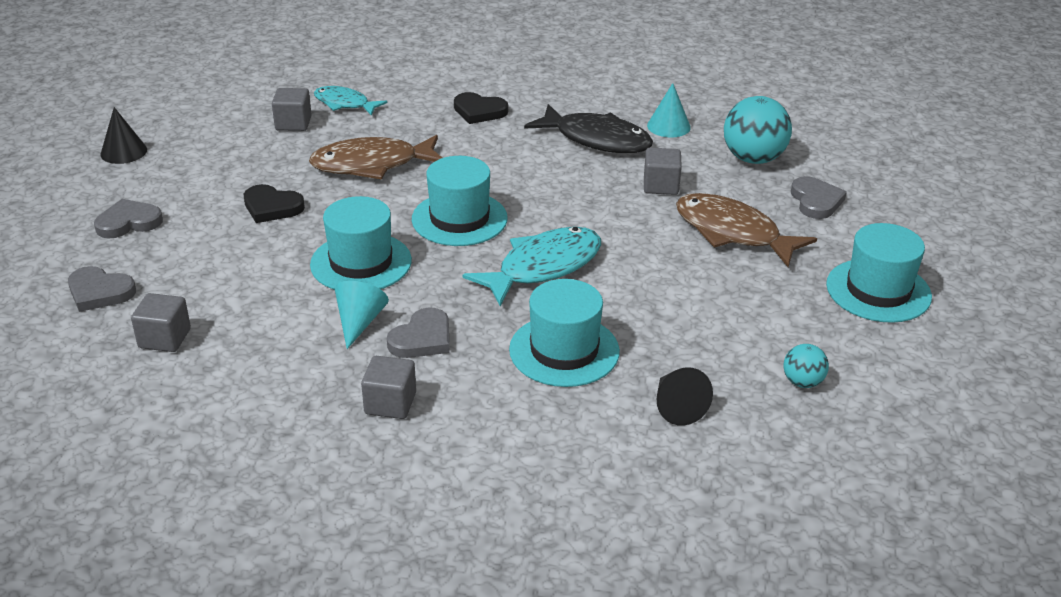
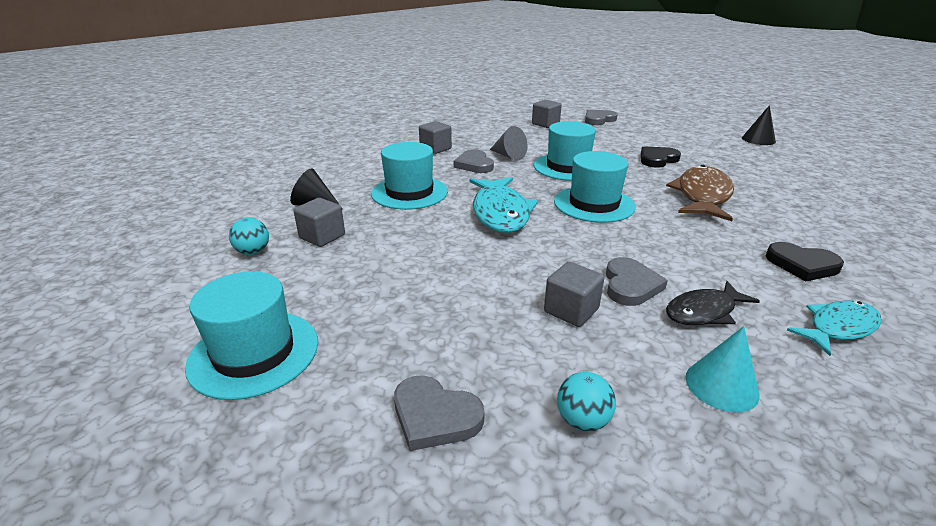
camera: 125 degrees right, 5 degrees down
(128, 222) = (664, 131): grey heart -> grey heart (630, 285)
(293, 123) = (791, 186): grey cube -> grey cube (322, 236)
(344, 104) = (830, 210): turquoise fish -> turquoise fish (838, 327)
(359, 322) = (508, 156): turquoise cone -> grey cone
(479, 111) = (802, 265): black heart -> black heart turned 120 degrees counterclockwise
(597, 139) = (704, 312): black fish -> black fish, size x0.61
(732, 233) = (447, 313): brown fish -> none
(753, 159) = (582, 420): turquoise ball -> turquoise ball, size x0.52

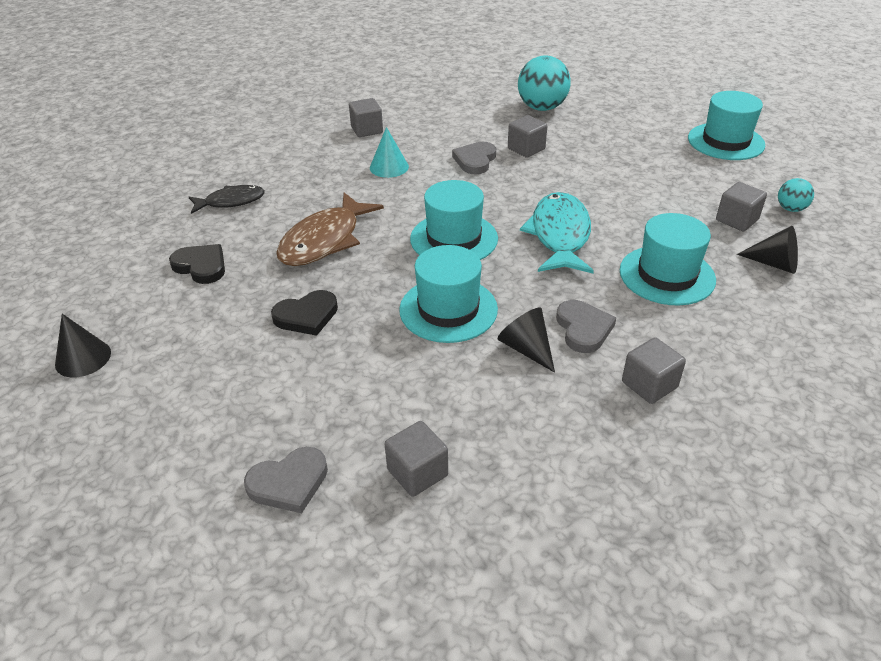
camera: 170 degrees left, 10 degrees up
(435, 416) = (613, 113): grey heart -> none
(508, 156) = (526, 349): grey cone -> black cone
(582, 420) = (542, 108): turquoise ball -> turquoise ball, size x1.93
(704, 312) = (439, 142): black fish -> black fish (231, 201)
(721, 385) = (464, 113): turquoise cone -> turquoise cone (389, 167)
(802, 265) = (331, 165): black heart -> black heart (201, 266)
(838, 327) = (367, 130): turquoise fish -> grey cube

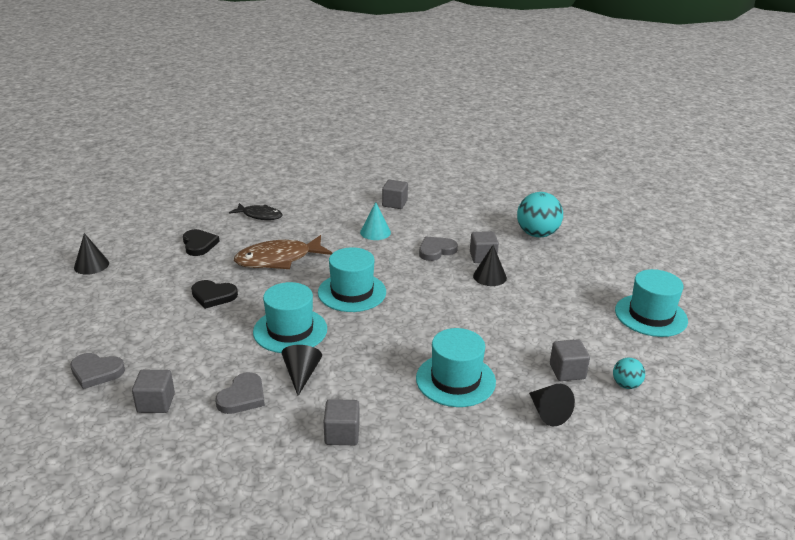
camera: 35 degrees right, 10 degrees down
(558, 164) = (489, 276): none -> black cone
(559, 235) = (421, 321): turquoise fish -> none
(583, 329) = (351, 382): grey heart -> grey heart (242, 397)

